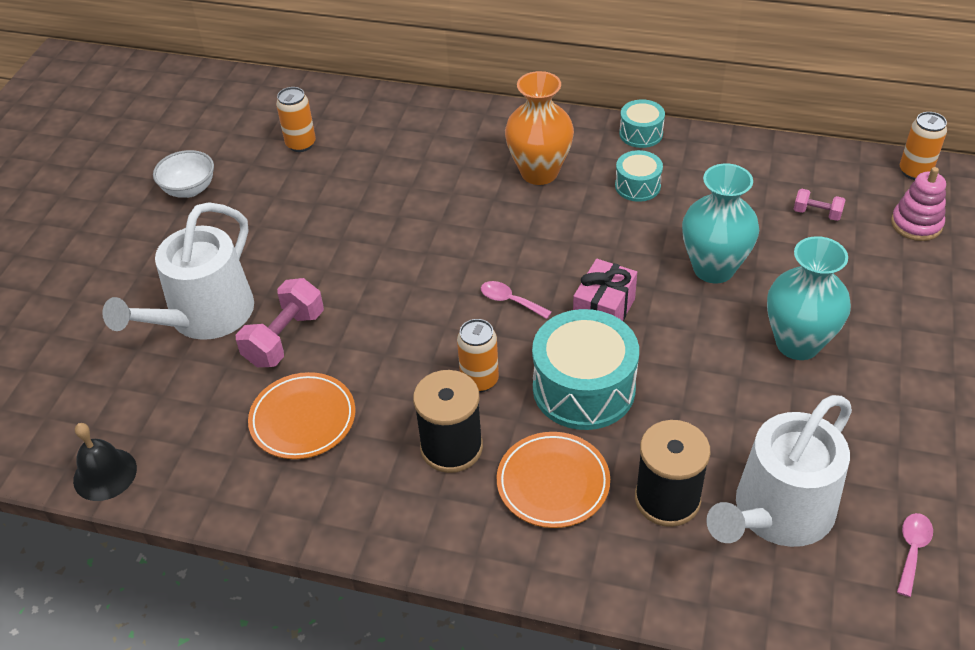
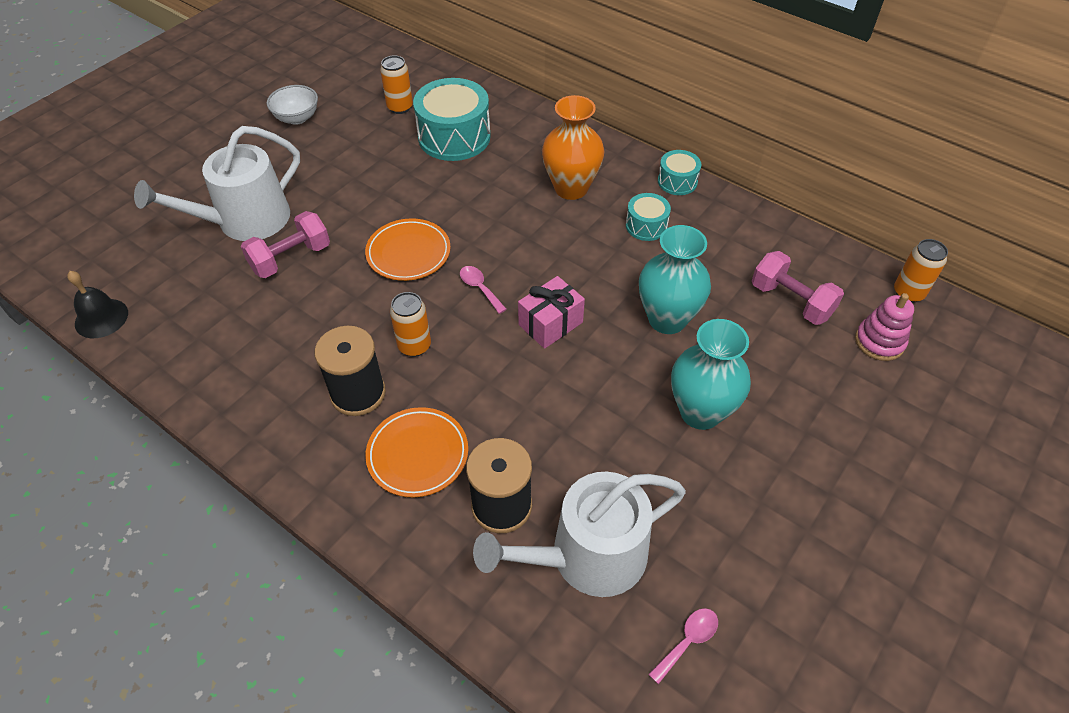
camera: 20 degrees right, 5 degrees up
(303, 419) = (263, 328): orange plate -> orange plate (408, 253)
(583, 388) = (493, 383): turquoise drum -> turquoise drum (454, 137)
(817, 213) = (791, 301): pink dumbbell -> pink dumbbell, size x1.83

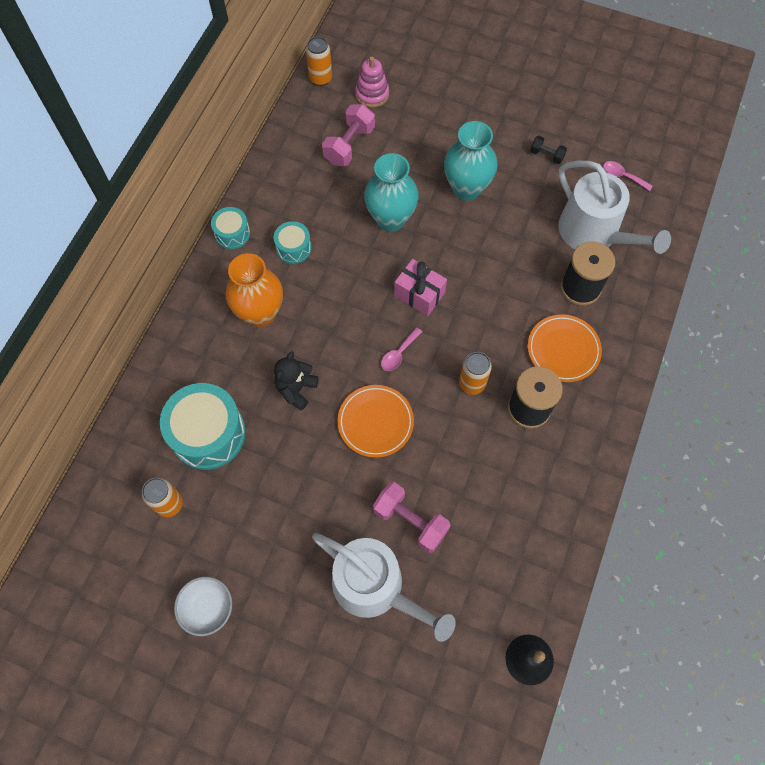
camera: 105 degrees left, 15 degrees up
(473, 201) = (296, 389): none -> black teddy bear
(746, 535) = (546, 155): none -> black dumbbell

